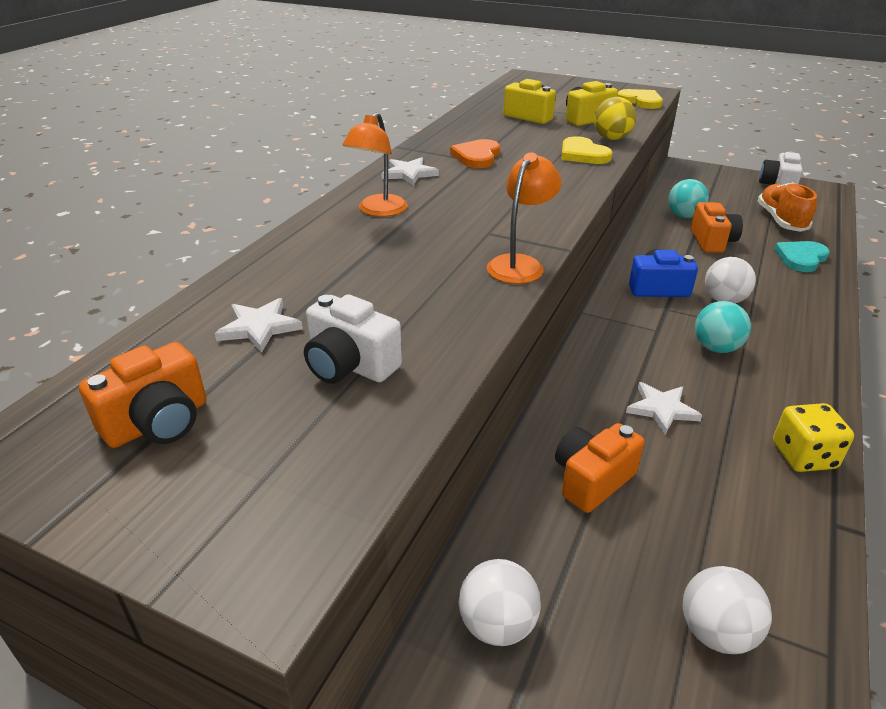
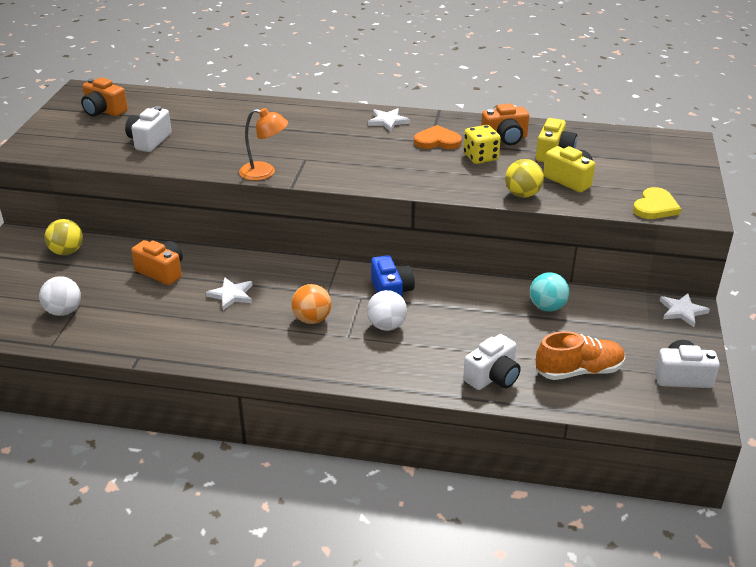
camera: 75 degrees right, 0 degrees up
(259, 327) = (177, 115): white star -> white star (682, 311)
(378, 211) = (321, 121): orange lamp -> none
(497, 625) = (67, 252): white ball -> yellow ball
(583, 154) = (472, 183): yellow heart -> none
(712, 241) = (498, 323): orange camera -> orange camera (505, 138)
(716, 348) = (312, 319): turquoise ball -> orange ball
(801, 258) = (493, 377): turquoise heart -> white camera
(803, 456) = (196, 350): yellow dice -> yellow dice (480, 157)

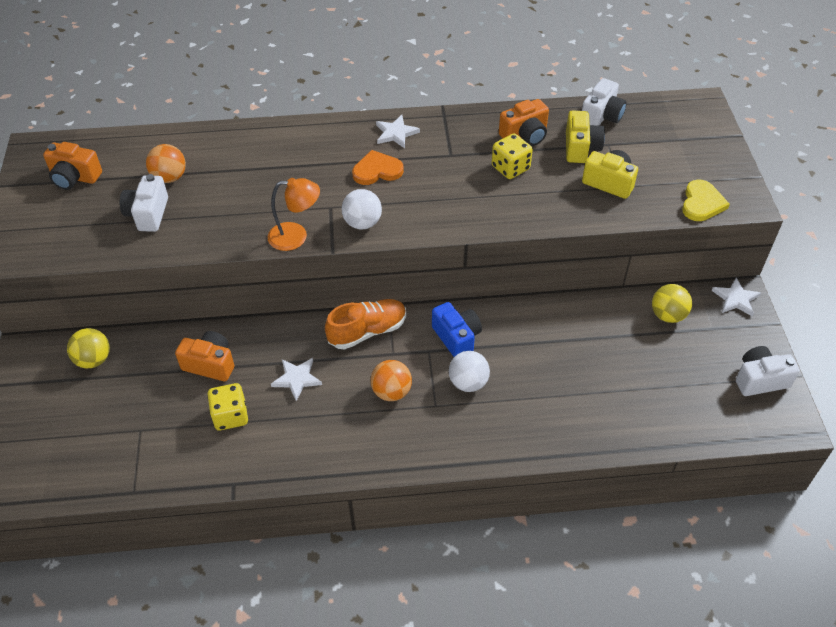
camera: 15 degrees left, 15 degrees up
(64, 311) = (127, 443): white ball -> white ball (362, 223)
(160, 310) = (230, 416): none -> yellow dice
(180, 122) = (169, 177): none -> orange ball
(437, 141) = (458, 152): orange heart -> orange heart (377, 170)
(493, 377) = (591, 422): white camera -> white camera (601, 116)
(522, 194) = (570, 213): yellow ball -> yellow ball (667, 315)
(547, 307) = (612, 322): turquoise ball -> none
(579, 371) = (667, 396): orange shoe -> orange shoe (367, 331)

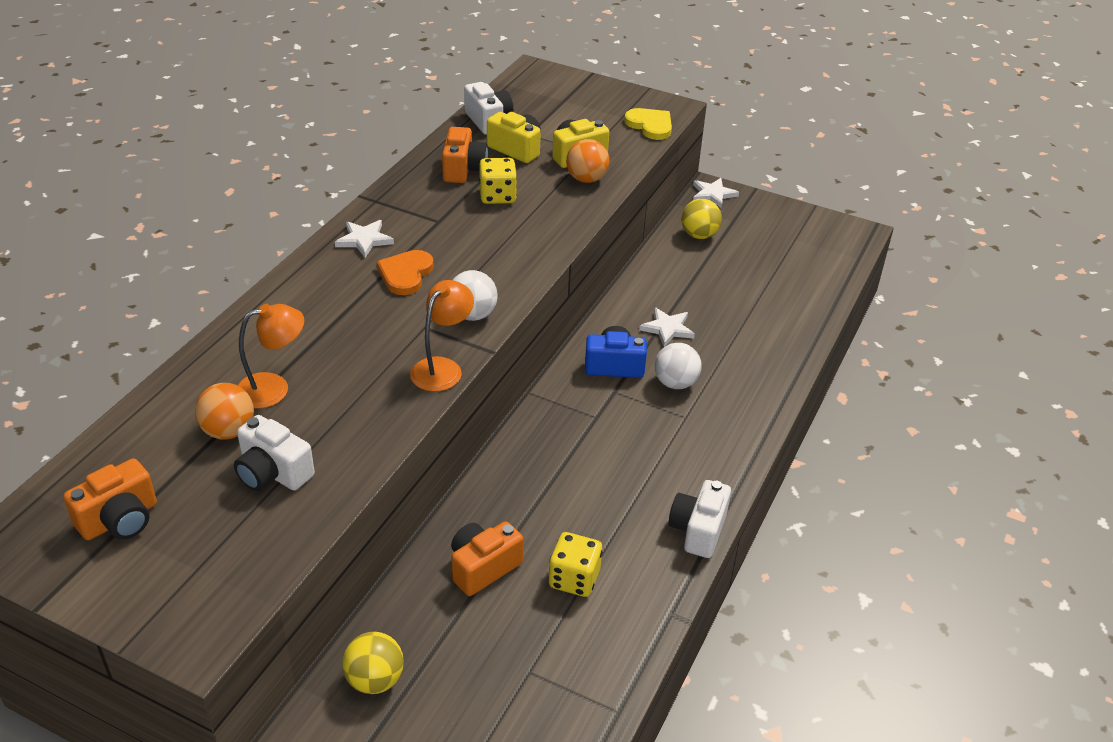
camera: 60 degrees left, 10 degrees down
(219, 174) = (273, 388): none -> orange lamp
(297, 379) = (567, 502): white star -> white star (667, 328)
(367, 331) = (550, 422): orange shoe -> none
(391, 392) = (644, 439): orange ball -> orange ball (586, 179)
(760, 380) = (804, 225): white camera -> white camera (698, 530)

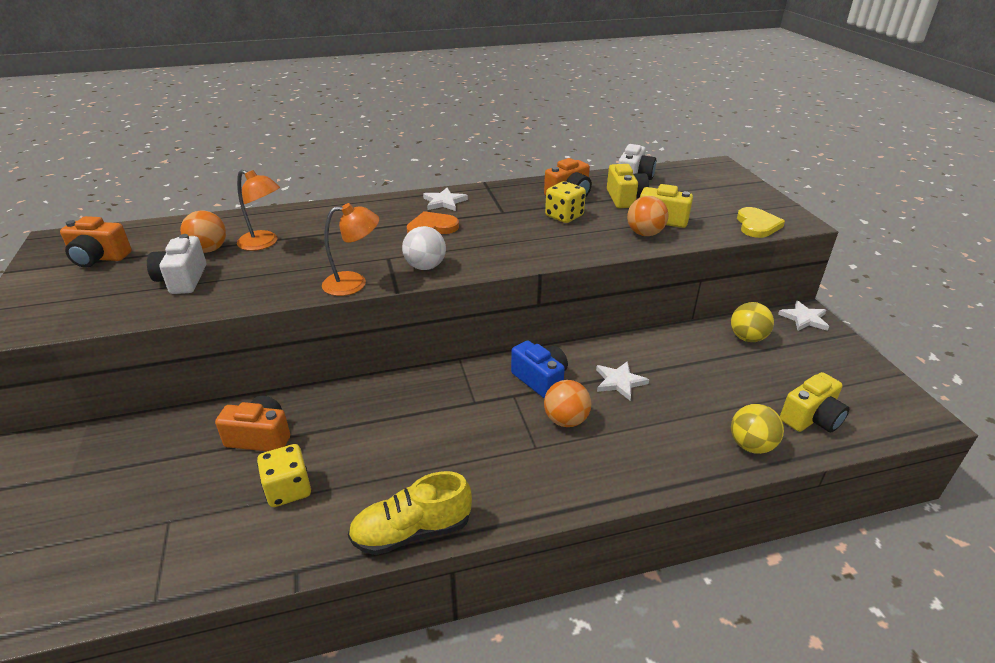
camera: 50 degrees right, 5 degrees down
(375, 680) = (112, 449): yellow ball -> yellow ball (751, 445)
(675, 383) = (566, 420): white ball -> orange ball
(698, 530) = (412, 531): white camera -> yellow shoe
(807, 275) = (811, 418): none -> yellow camera

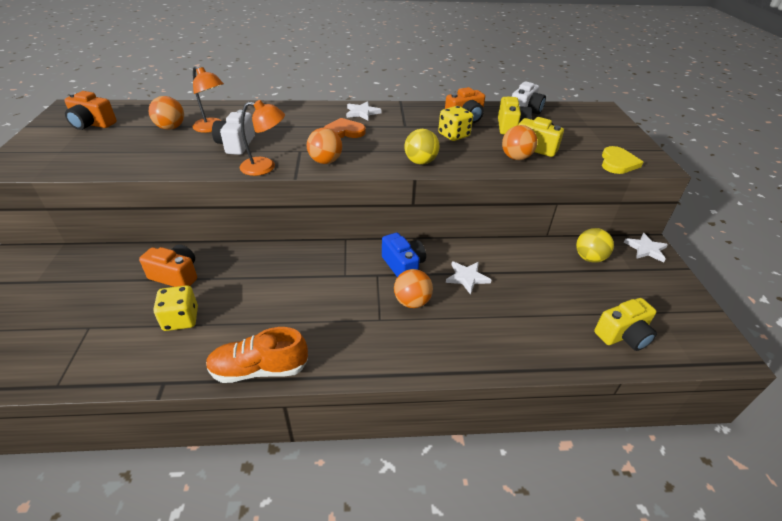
camera: 10 degrees right, 5 degrees up
(182, 280) = (142, 147): white camera -> white camera (236, 144)
(412, 531) = (259, 369): yellow shoe -> orange shoe
(425, 267) = (325, 161): white ball -> orange ball
(751, 445) = (561, 349): yellow ball -> yellow ball (420, 162)

